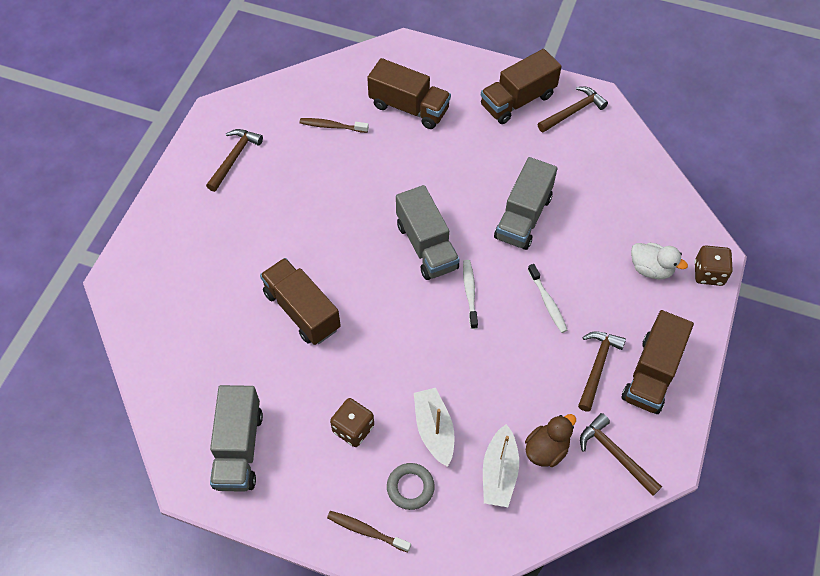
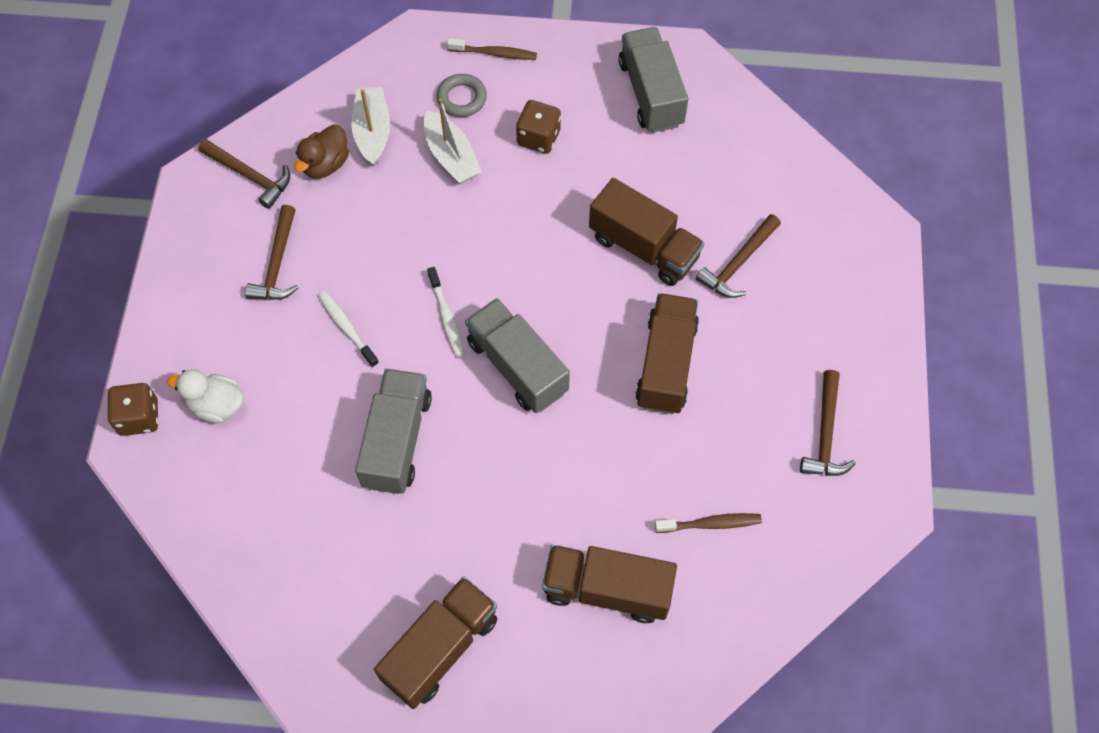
camera: 165 degrees right, 5 degrees up
(573, 111) = (349, 649): brown hammer -> brown hammer (738, 263)
(652, 373) = (212, 271): brown truck -> brown truck (666, 364)

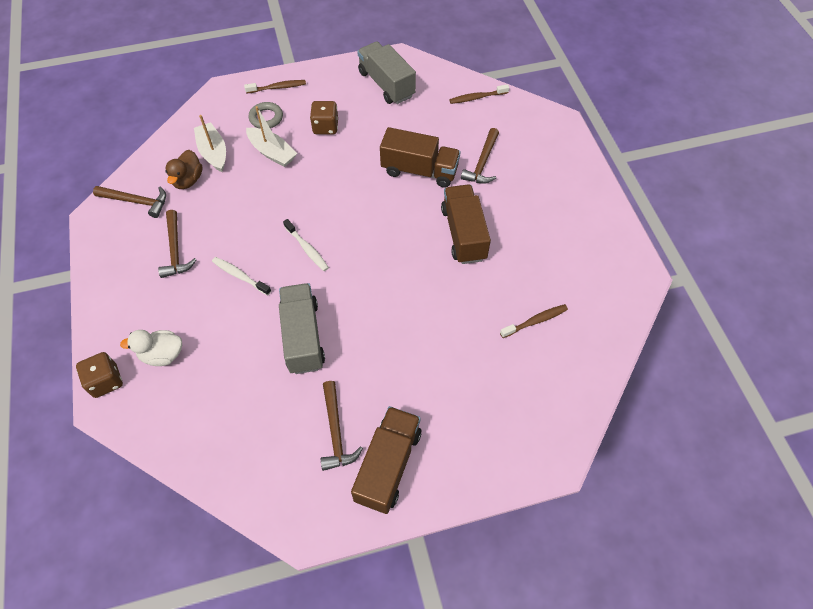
camera: 20 degrees left, 5 degrees down
(517, 366) = (367, 264): grey truck -> none
(607, 589) = (486, 385): brown truck -> none
(774, 155) = (477, 98): none -> brown toothbrush
(825, 434) = (581, 244): brown hammer -> brown hammer (336, 432)

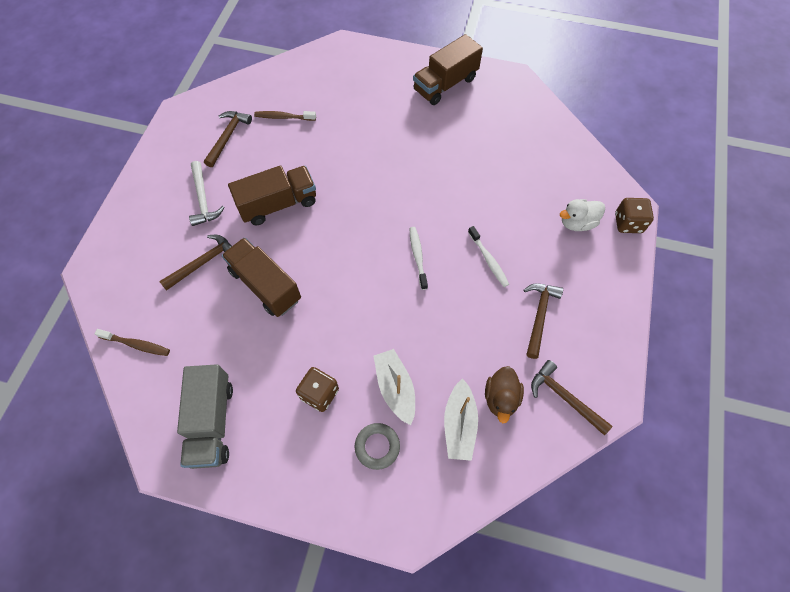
camera: 150 degrees left, 5 degrees up
(162, 355) = (577, 223): white duck -> white duck turned 135 degrees clockwise
(188, 180) = (501, 398): brown duck -> brown duck turned 150 degrees clockwise
(278, 87) = (338, 493): brown toothbrush -> none
(303, 337) = (459, 185): grey truck -> none
(336, 432) = (468, 115): brown hammer -> brown hammer (228, 137)
(463, 234) = (278, 204): brown truck -> brown truck turned 135 degrees counterclockwise
(531, 207) = (203, 199): none -> white hammer

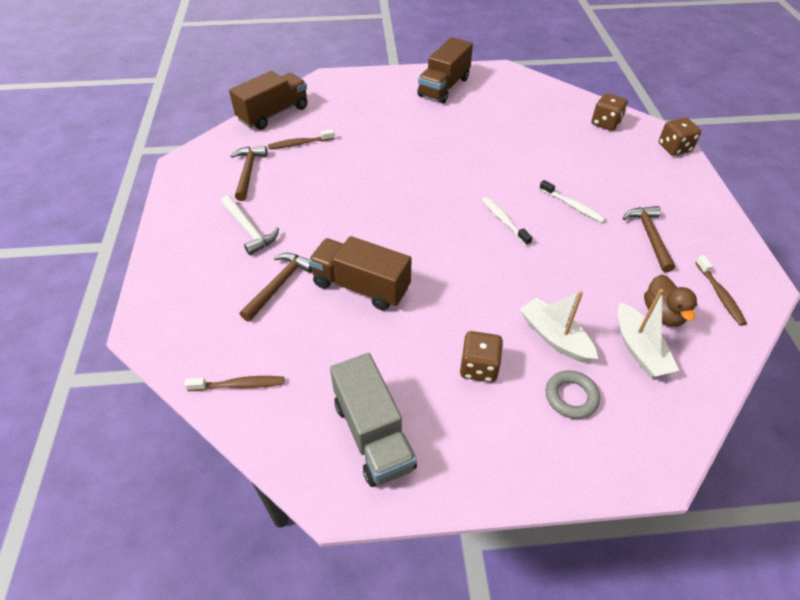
camera: 20 degrees left, 15 degrees down
(278, 204) = (334, 214): brown truck -> brown truck (273, 114)
(564, 397) = (720, 295): brown hammer -> brown toothbrush
(577, 223) = (631, 158): white duck -> none
(578, 173) = (605, 123): none -> brown dice

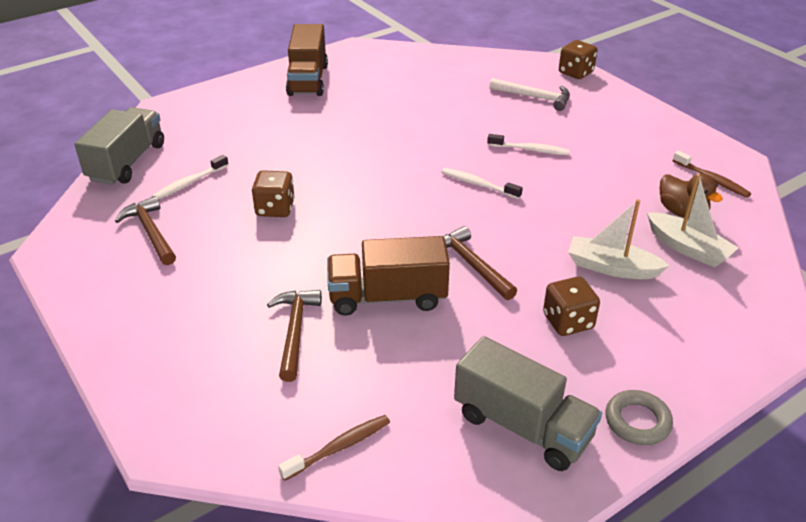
camera: 30 degrees left, 10 degrees down
(249, 230) = (207, 290): white hammer -> white hammer (534, 97)
(273, 114) = (127, 162): brown truck -> grey truck
(299, 144) = (189, 183): brown toothbrush -> white toothbrush
(571, 397) = (667, 311): grey ring -> grey ring (637, 421)
(605, 123) = (498, 69): brown dice -> brown dice (275, 208)
(649, 237) = (618, 153): brown hammer -> brown hammer (472, 265)

